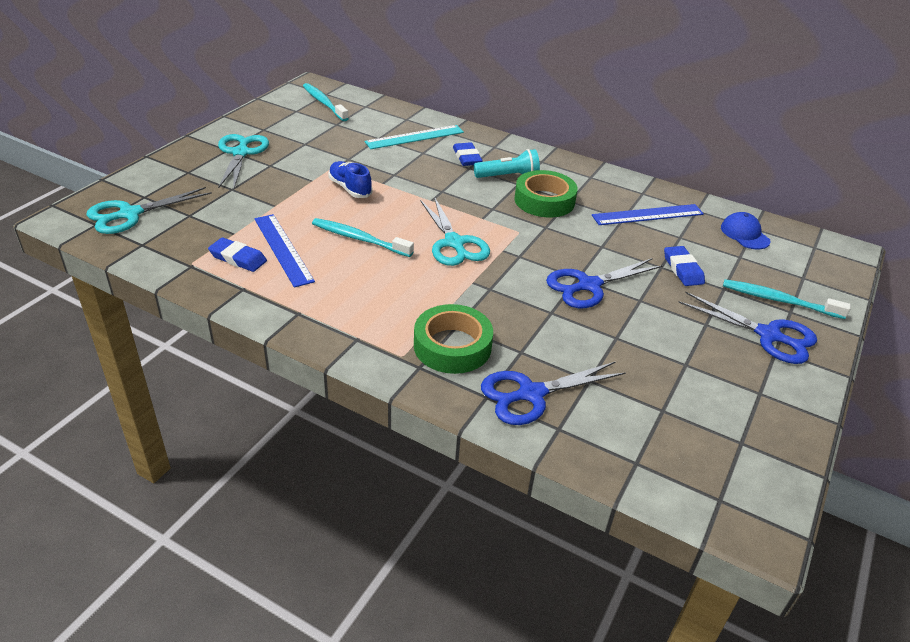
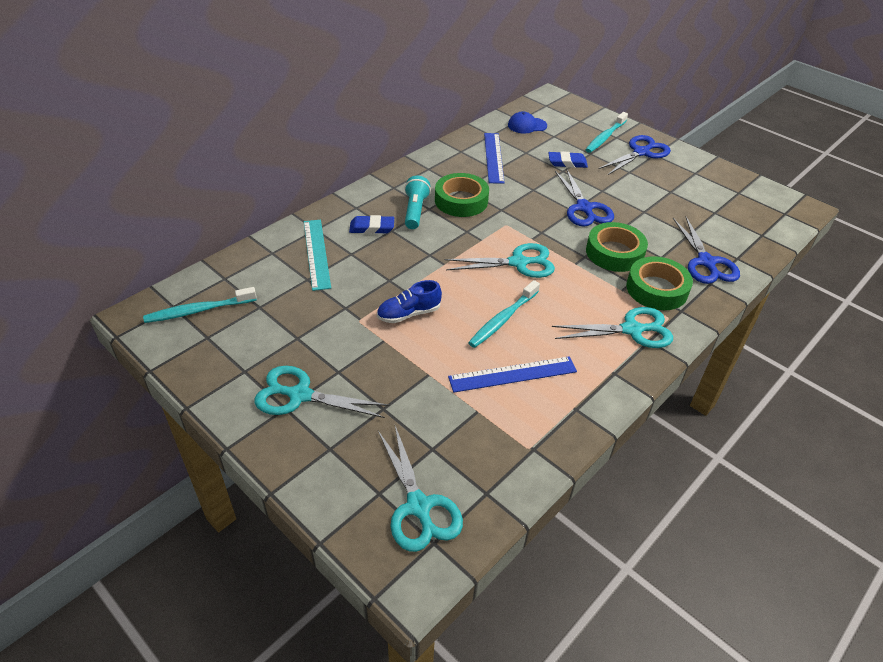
camera: 75 degrees left, 5 degrees up
(238, 258) = (524, 409): blue eraser -> none
(370, 325) = (632, 330): none -> turquoise scissors
(509, 311) = (614, 253): none -> green tape

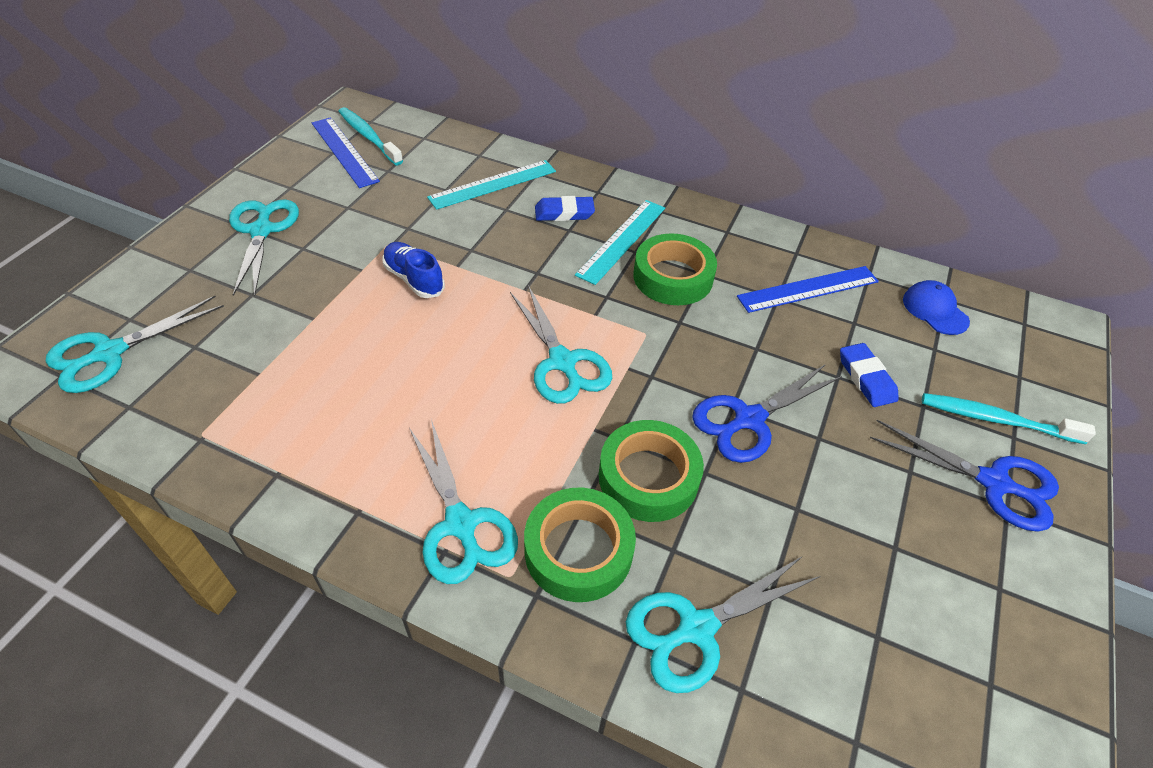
camera: 70 degrees right, 5 degrees up
(372, 228) = (564, 213): blue eraser -> blue eraser turned 75 degrees counterclockwise
(415, 211) = (621, 240): turquoise flashlight -> turquoise ruler
(503, 319) = (433, 367): turquoise toothbrush -> none
(512, 374) = (329, 396): blue ruler -> blue ruler (344, 151)
(706, 262) = (696, 628): blue scissors -> turquoise scissors

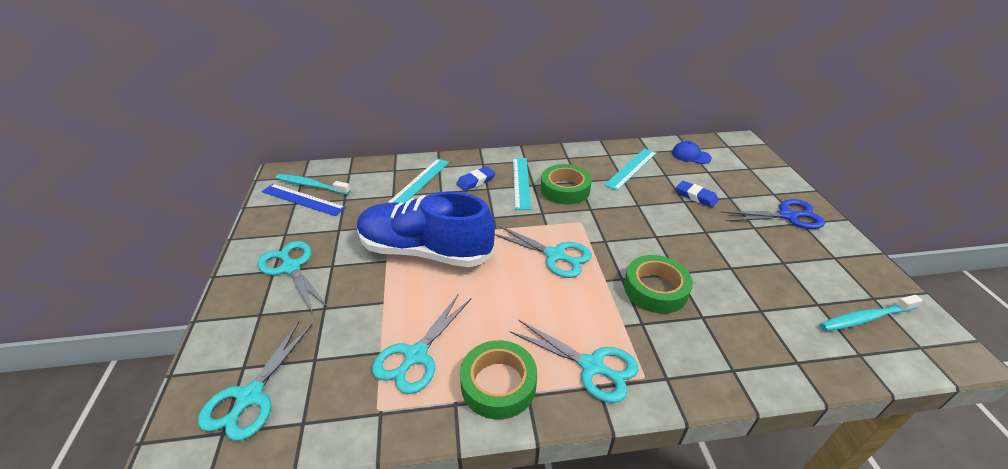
camera: 30 degrees left, 10 degrees down
(414, 279) = (425, 251): blue shoe -> blue shoe, size x2.34
(578, 550) = (662, 343): green tape -> green tape (498, 384)
(696, 628) = (751, 347): turquoise scissors -> turquoise scissors (415, 356)
(748, 419) = (669, 239): blue scissors -> none
(808, 289) = (631, 168): blue ruler -> turquoise ruler
(996, 420) = (760, 190): turquoise toothbrush -> turquoise toothbrush (865, 318)

